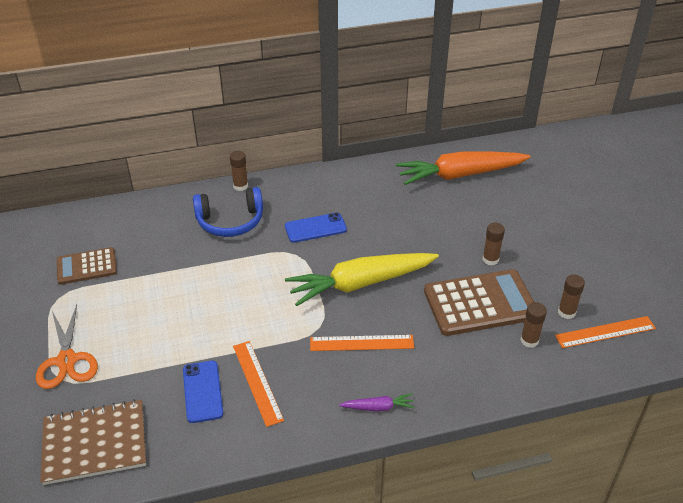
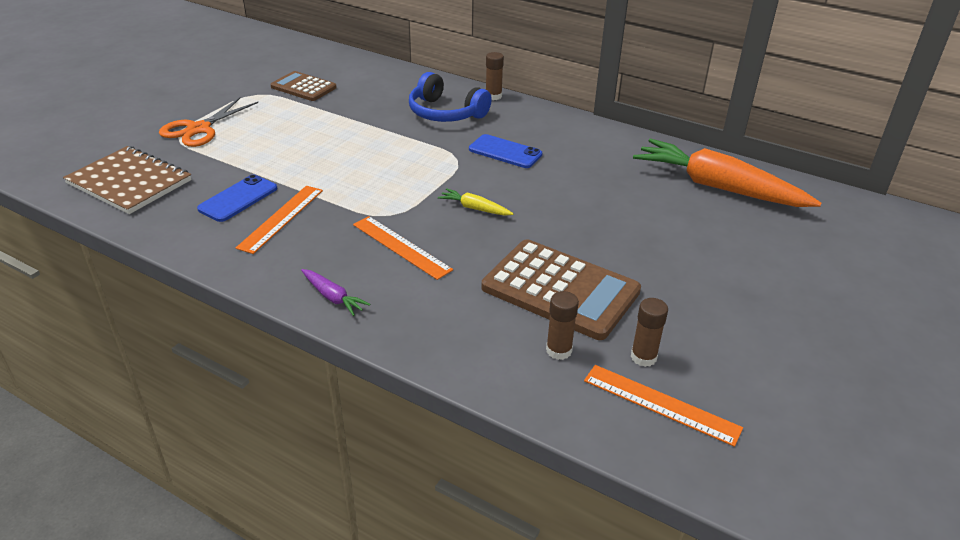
camera: 45 degrees right, 5 degrees down
(361, 284) = (475, 208): yellow carrot -> yellow carrot, size x0.41
(490, 259) = (633, 265): brown glue stick -> none

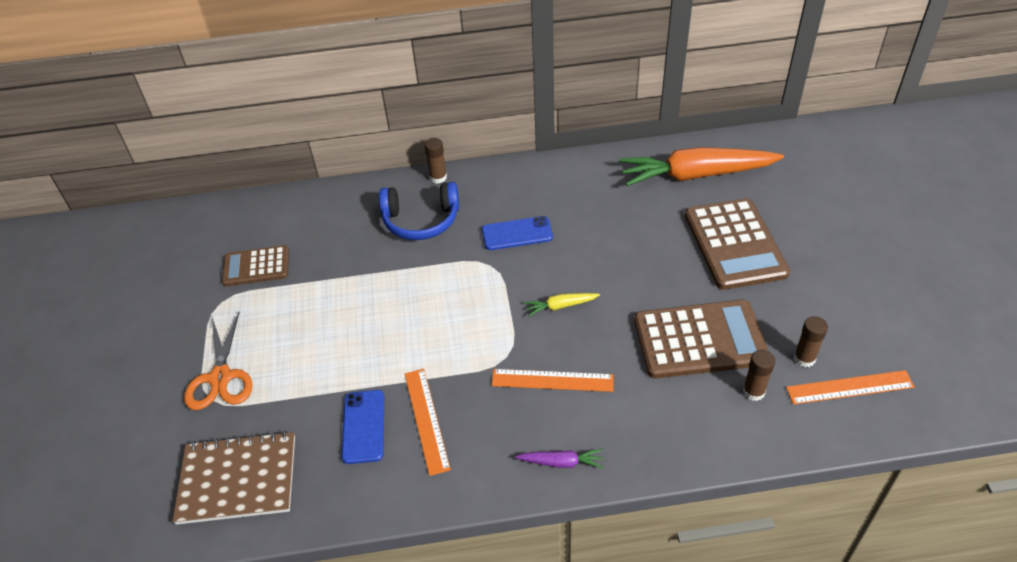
camera: 35 degrees left, 10 degrees up
(689, 247) = (734, 244): none -> brown calculator

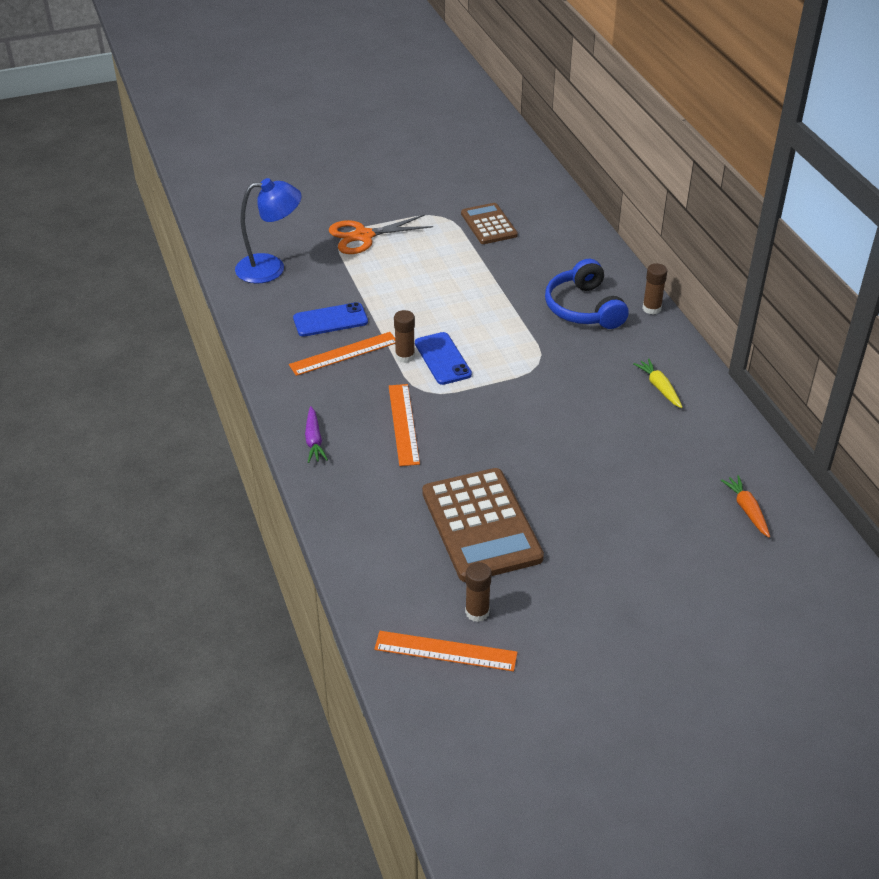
camera: 75 degrees right, 5 degrees down
(238, 479) = (271, 268): brown notebook -> blue lamp
(517, 234) = (589, 375): blue phone -> blue phone (442, 359)
(561, 306) = (498, 419): yellow carrot -> yellow carrot (659, 388)
(696, 175) = (747, 510): orange carrot -> orange carrot, size x0.41
(734, 244) = (637, 549): brown calculator -> none
(753, 391) = (422, 570): brown glue stick -> brown glue stick (405, 356)
(849, 387) = (445, 651): orange ruler -> orange ruler turned 60 degrees counterclockwise

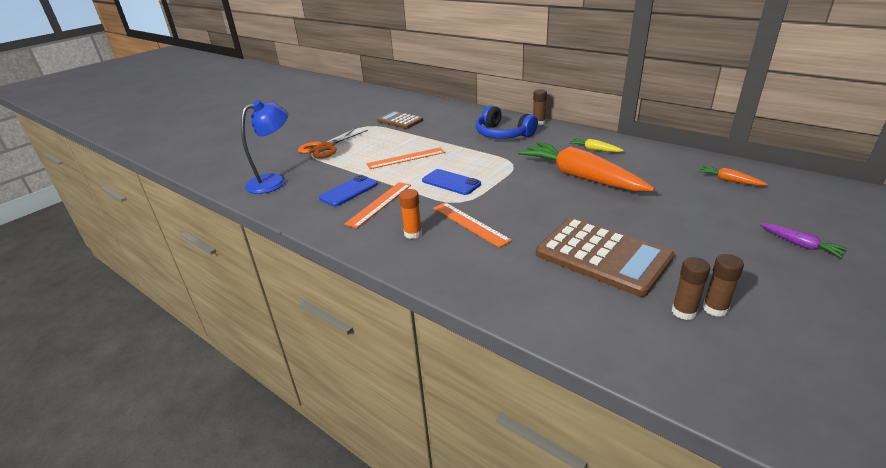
camera: 30 degrees left, 10 degrees down
(314, 440) = (415, 259): purple carrot -> purple carrot (800, 244)
(339, 409) = (413, 233): none -> orange glue stick
(405, 356) = (424, 190): brown glue stick -> brown glue stick (715, 308)
(445, 651) = (706, 353): orange ruler -> orange ruler (406, 158)
(588, 421) = (581, 177): none -> orange carrot

